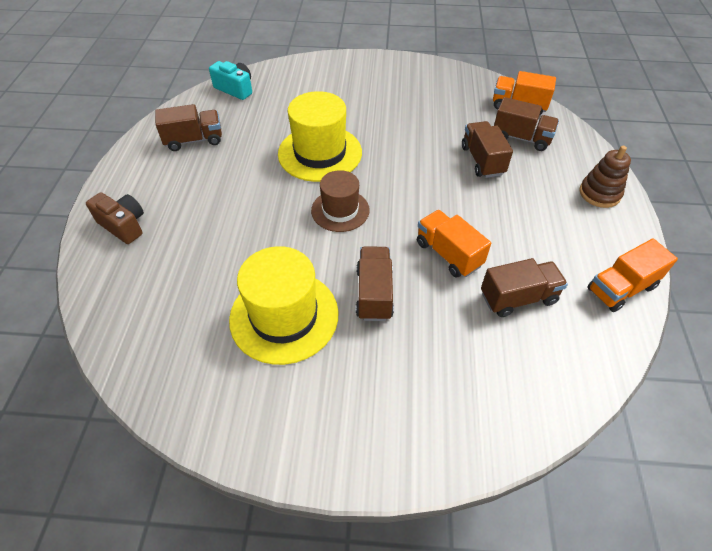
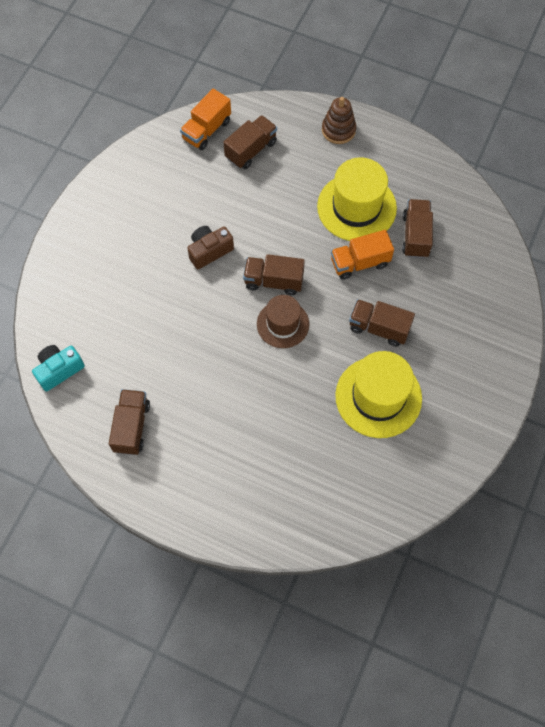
camera: 70 degrees left, 15 degrees up
(123, 225) = (232, 507): brown camera -> brown camera (209, 251)
(320, 153) = (201, 318): yellow hat -> yellow hat (356, 207)
(482, 160) = (266, 192): brown truck -> brown truck (273, 281)
(621, 288) = (430, 168): orange truck -> none

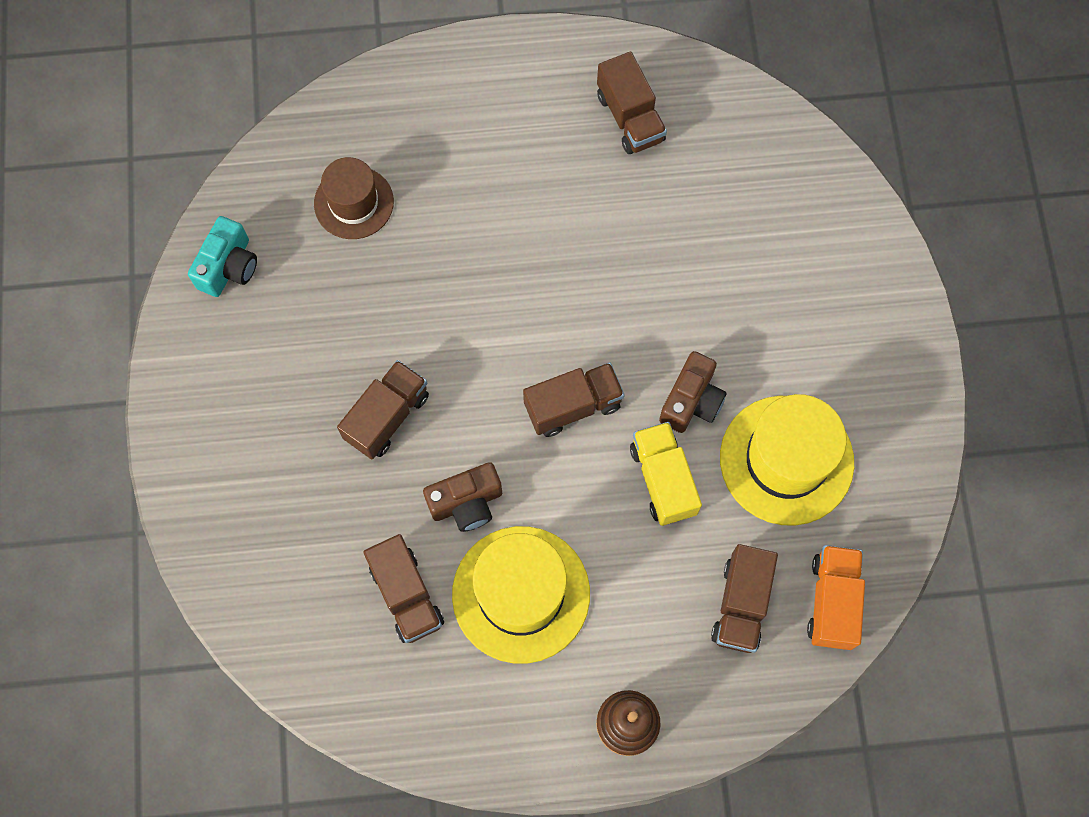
camera: 150 degrees right, 5 degrees up
(59, 370) = (770, 135): turquoise camera -> turquoise camera (229, 267)
(250, 222) = (663, 480): none -> yellow truck
(283, 324) = (522, 350): brown hat -> brown hat (354, 203)
(360, 263) = (466, 503): orange truck -> brown camera
(378, 397) = (338, 319): yellow hat -> yellow hat (786, 460)
(379, 328) = (387, 416): brown truck -> brown truck turned 45 degrees counterclockwise

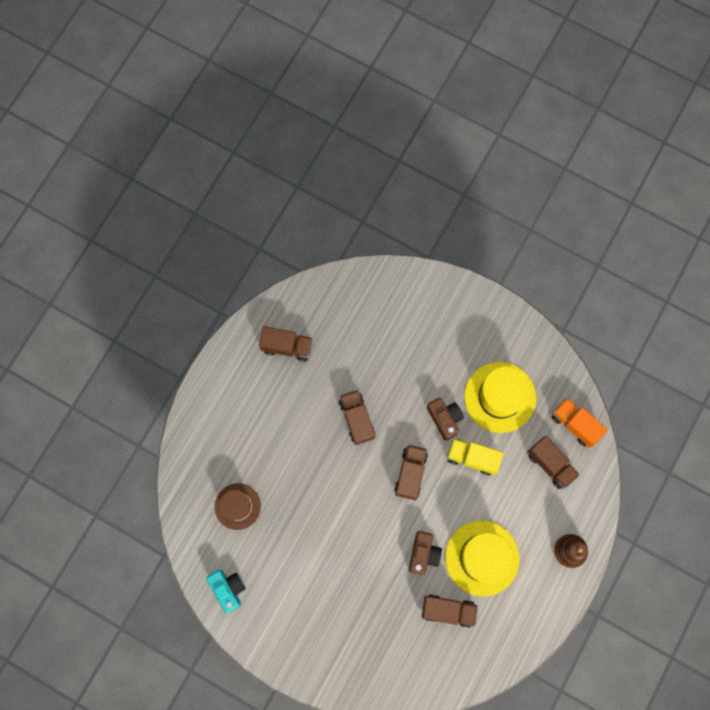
camera: 55 degrees left, 5 degrees up
(387, 416) = (357, 562): brown truck -> brown truck (356, 419)

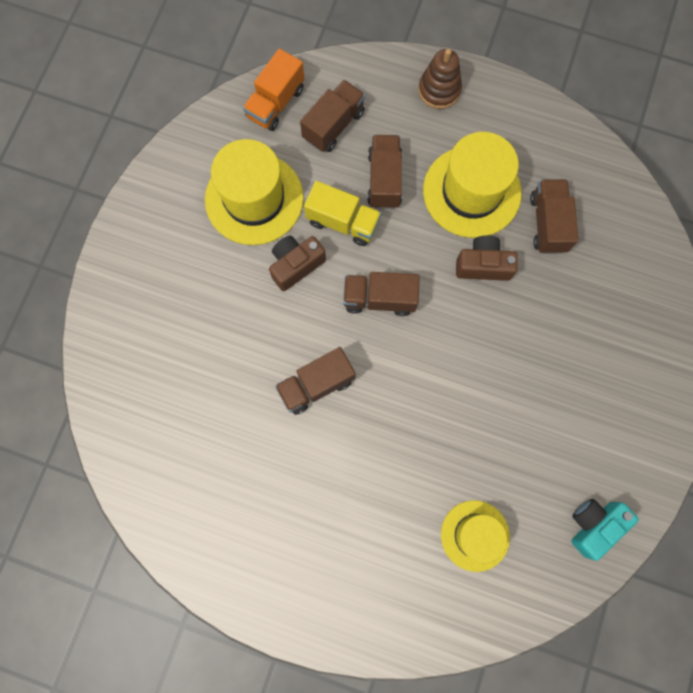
camera: 100 degrees left, 0 degrees up
(237, 506) = (475, 535): brown hat -> yellow hat
(287, 346) = (224, 507): brown truck -> brown truck (384, 179)
(472, 458) = (343, 222): yellow truck -> yellow truck turned 75 degrees counterclockwise

